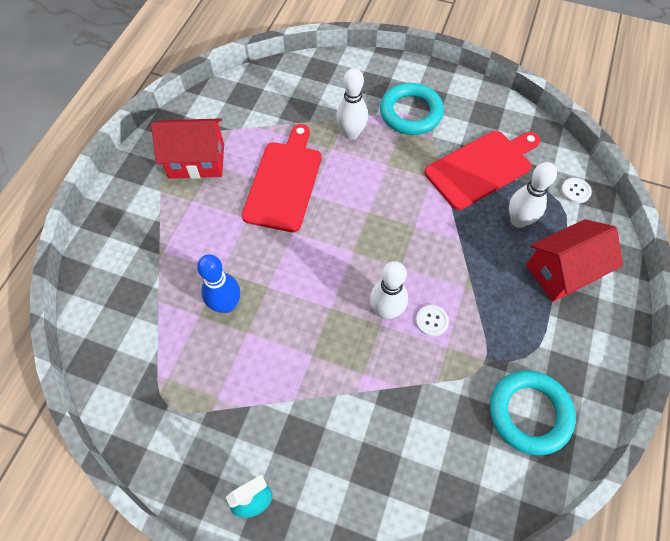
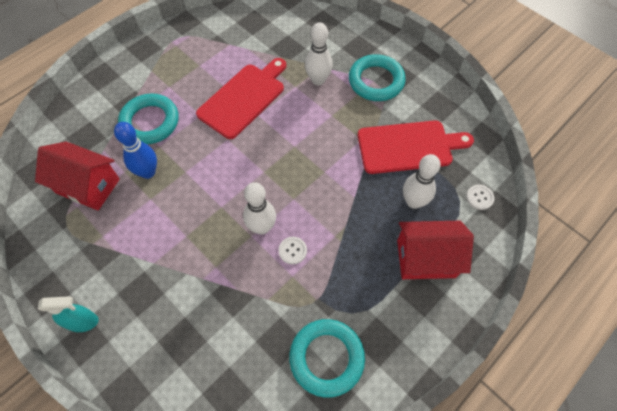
camera: 25 degrees right, 0 degrees up
(194, 248) = (150, 122): none -> turquoise ring
(197, 161) = (189, 58): red house -> red house (88, 186)

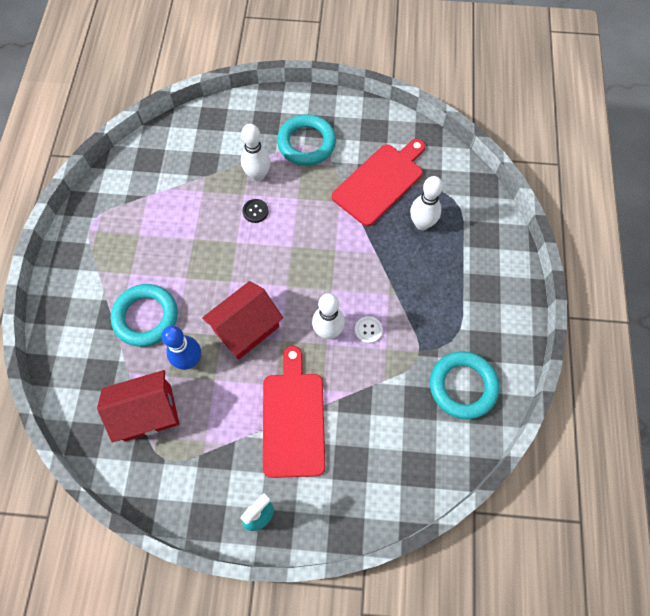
camera: 40 degrees left, 5 degrees up
(243, 98) = (209, 236): red cutting board -> red cutting board (293, 419)
(292, 103) = (255, 211): none -> black button
(426, 259) = (466, 260): red house -> red house (246, 329)
(479, 197) = (464, 185): white button -> none

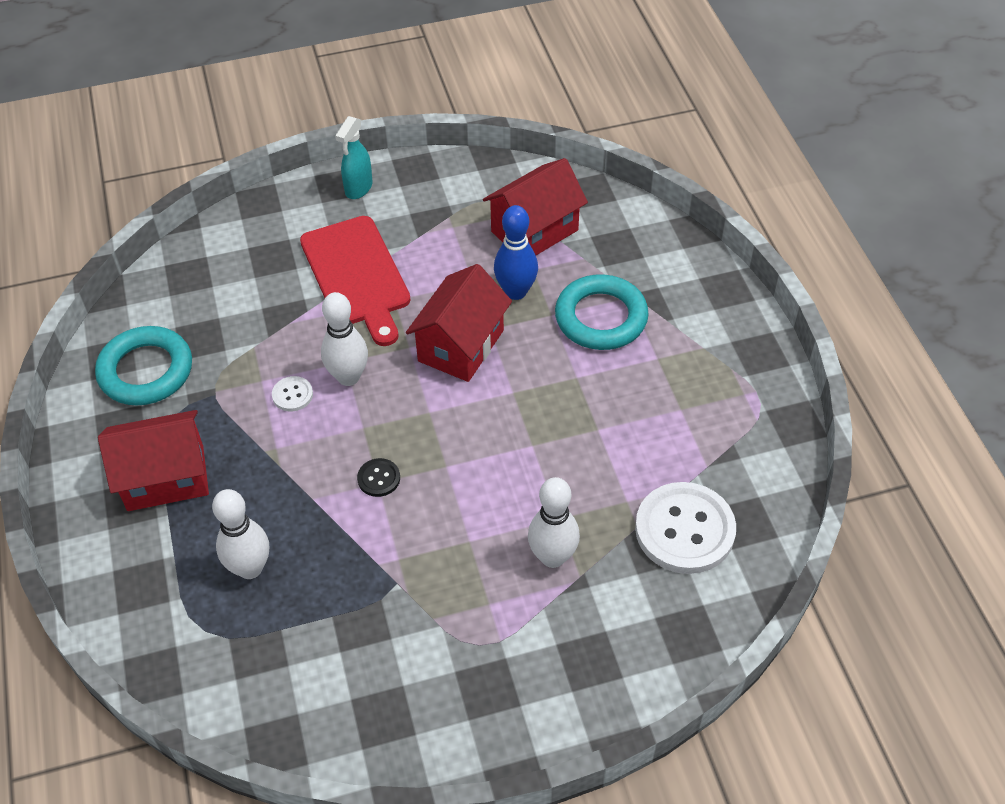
camera: 160 degrees right, 15 degrees down
(182, 166) = (684, 530): none -> white button
(255, 211) = (527, 498): black button -> black button (379, 478)
(306, 143) = (497, 644): turquoise ring -> none
(380, 182) = (340, 616): red cutting board -> none
(461, 297) = (165, 478): none -> red house

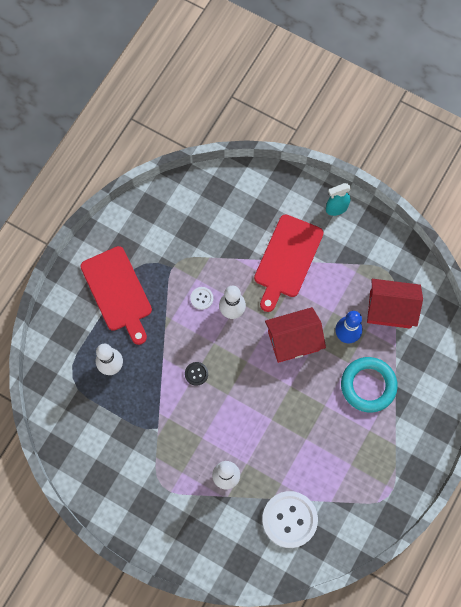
camera: 45 degrees right, 20 degrees up
(146, 371) = (156, 228): turquoise ring -> none
(165, 478) = (118, 292): red house -> red cutting board

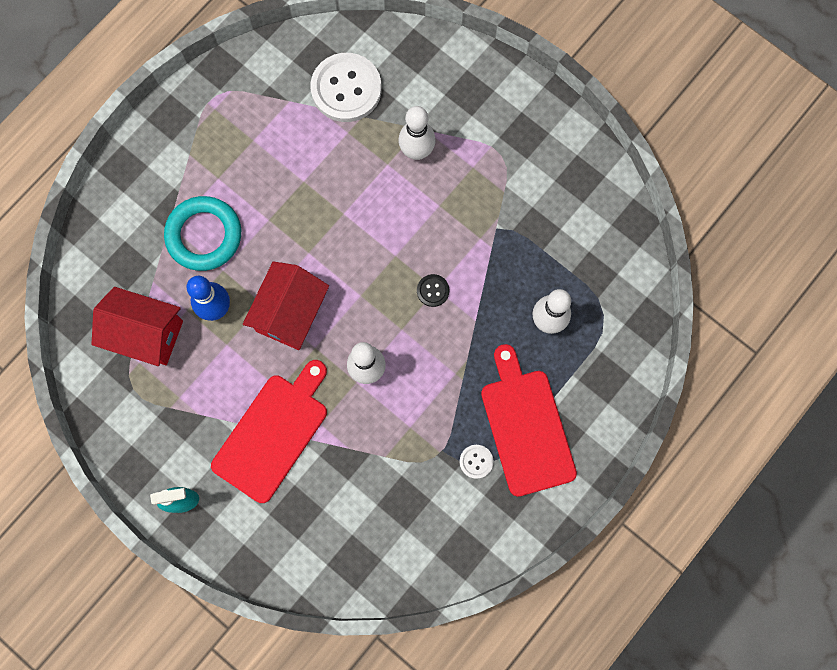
camera: 170 degrees left, 5 degrees up
(201, 298) = (407, 396): white button -> white button (476, 461)
(293, 340) = (290, 313): red house -> red house turned 60 degrees counterclockwise

